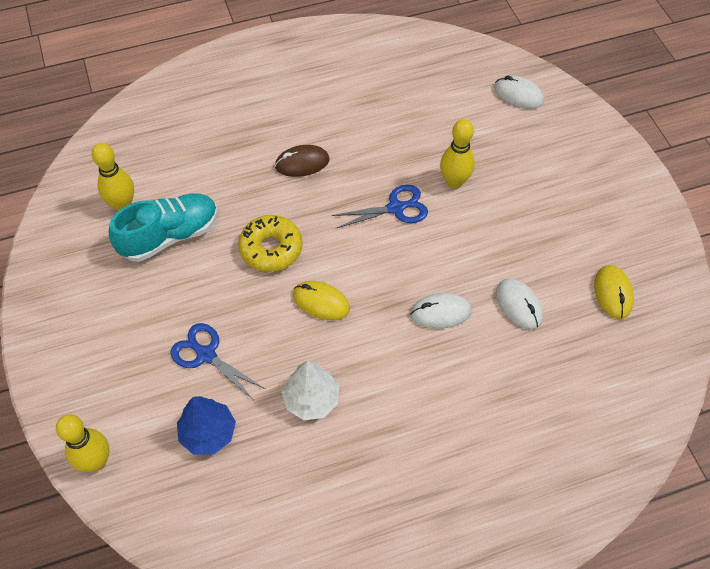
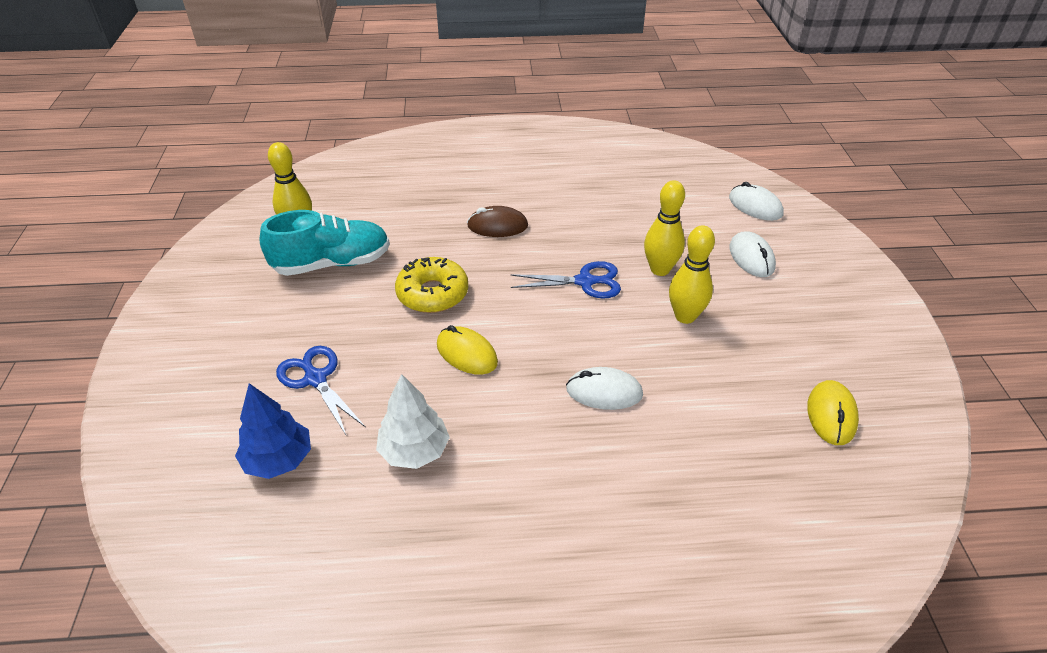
camera: 15 degrees right, 15 degrees down
(96, 461) = (139, 460): yellow bowling pin -> yellow bowling pin (685, 316)
(518, 305) = (704, 403): white mouse -> white mouse (751, 257)

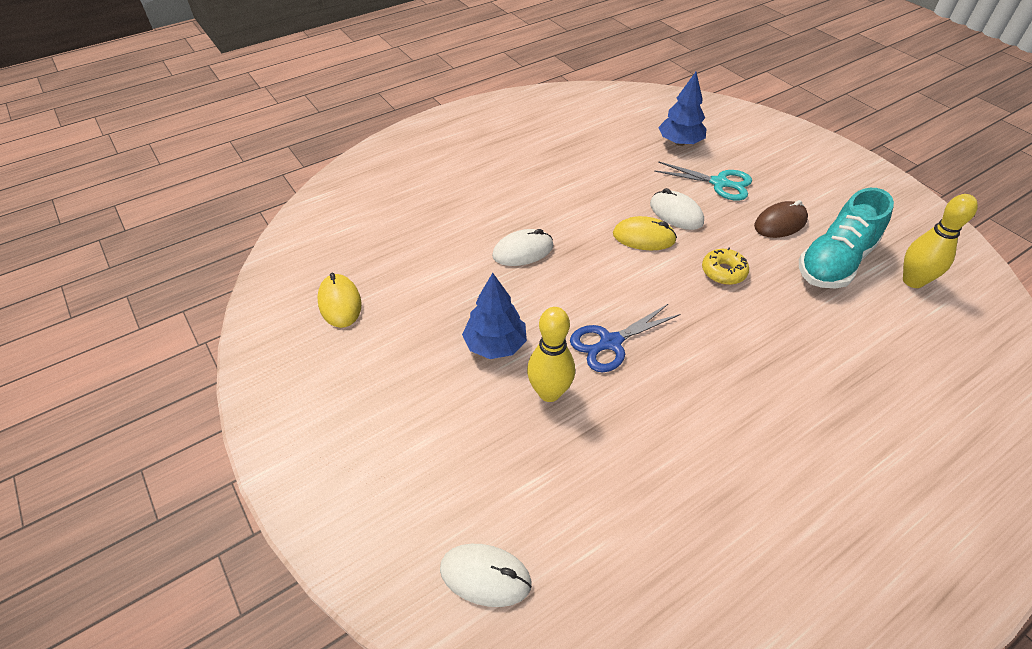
camera: 150 degrees right, 5 degrees up
(316, 379) = (719, 183): blue scissors -> turquoise scissors
(414, 451) = (612, 173): white tree -> none
(432, 293) = (723, 272): yellow donut -> yellow donut, size x0.64
(497, 226) = (755, 373): brown mouse -> brown mouse (780, 223)
(685, 316) = (495, 345): yellow bowling pin -> blue tree
(751, 257) = (458, 461): white mouse -> white mouse (676, 213)

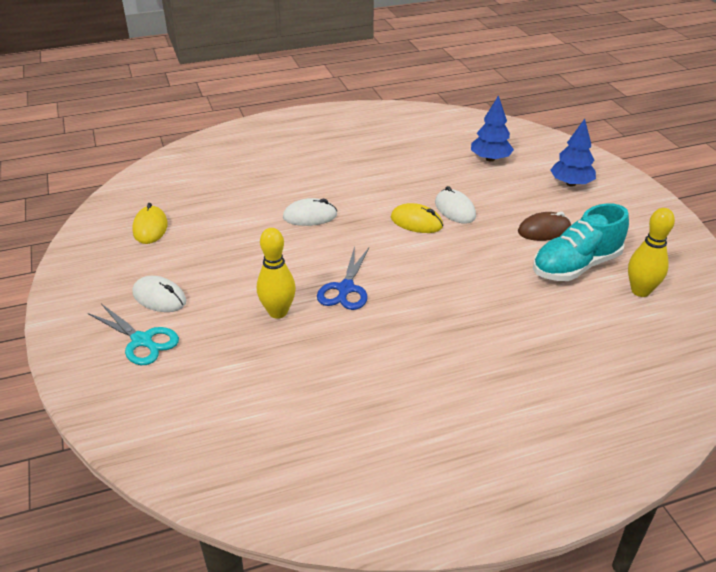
camera: 15 degrees right, 10 degrees down
(485, 576) = (167, 413): white mouse -> white mouse (159, 298)
(495, 345) = (253, 274): blue tree -> blue tree (571, 183)
(610, 342) = (345, 289): blue scissors -> blue scissors turned 60 degrees counterclockwise
(719, 183) = (507, 193): turquoise scissors -> turquoise scissors (142, 340)
(723, 272) = (471, 257): yellow donut -> none

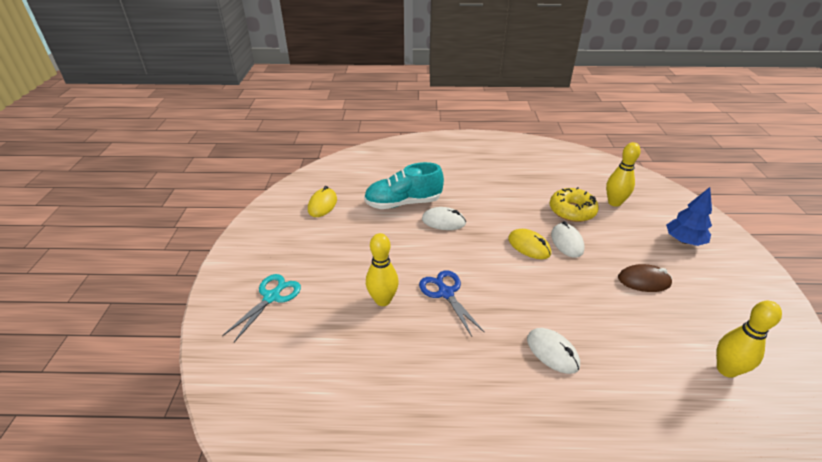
camera: 20 degrees right, 0 degrees up
(142, 340) = (271, 297): turquoise scissors -> turquoise scissors turned 120 degrees counterclockwise
(159, 298) = (301, 264): white mouse -> white mouse (552, 352)
(345, 289) = (446, 293): blue scissors -> blue scissors turned 120 degrees clockwise
(448, 176) = (572, 211): none -> yellow donut
(490, 159) = (614, 202): blue tree -> yellow bowling pin
(576, 266) = (665, 325): turquoise shoe -> turquoise shoe (403, 203)

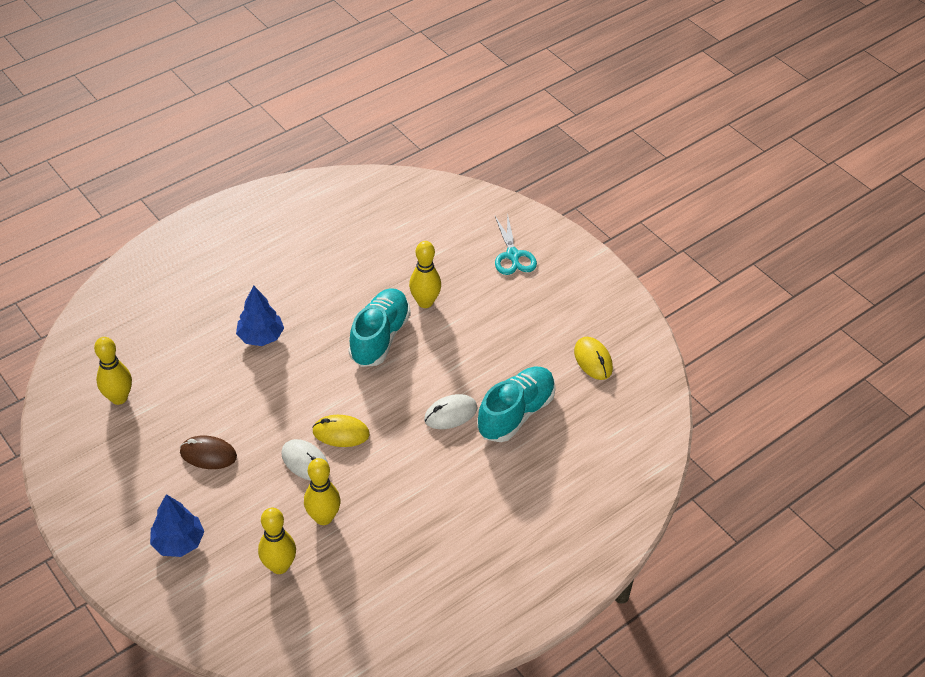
camera: 140 degrees right, 10 degrees up
(446, 293) = (380, 337): blue scissors -> turquoise shoe
(552, 352) = (261, 336): white mouse -> blue tree
(572, 211) = (323, 517): yellow donut -> yellow bowling pin
(644, 281) = (208, 454): brown mouse -> brown mouse turned 45 degrees clockwise

